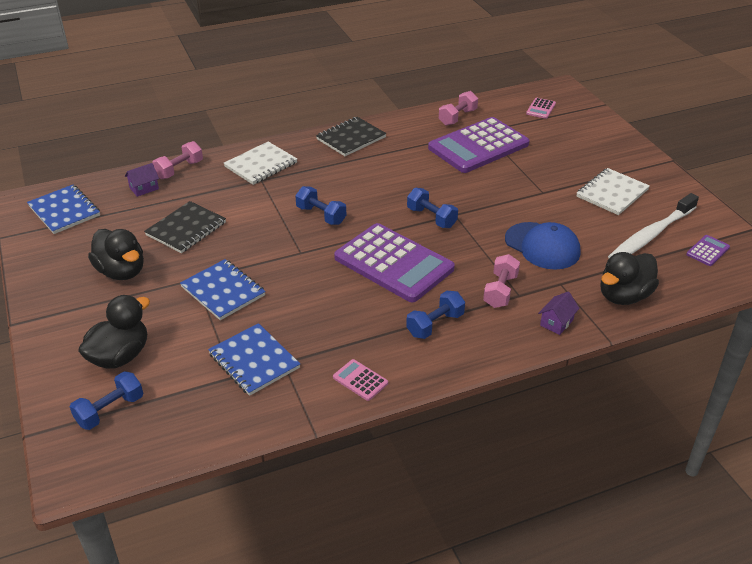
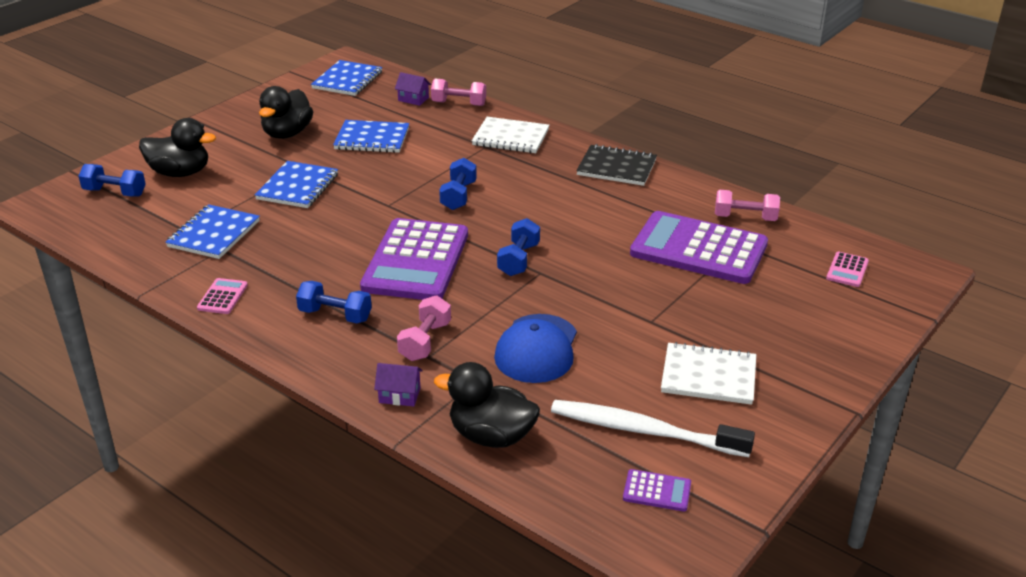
camera: 60 degrees right, 5 degrees down
(186, 229) = (372, 139): black notebook -> blue notebook
(500, 291) = (425, 341): pink dumbbell -> pink dumbbell turned 60 degrees counterclockwise
(540, 109) = (847, 270): pink calculator -> pink calculator turned 60 degrees counterclockwise

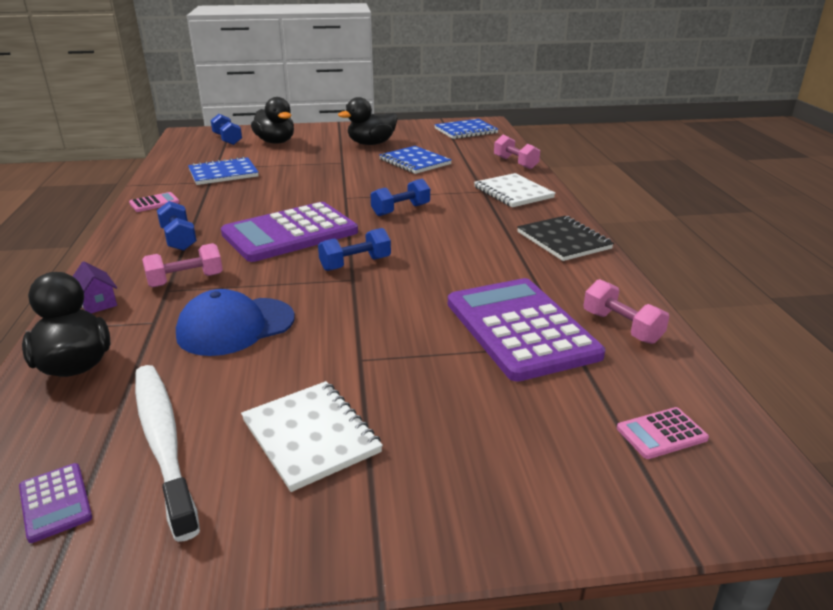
camera: 45 degrees right, 5 degrees down
(298, 187) = (317, 169): blue notebook -> none
(413, 99) = (488, 151): purple house -> none

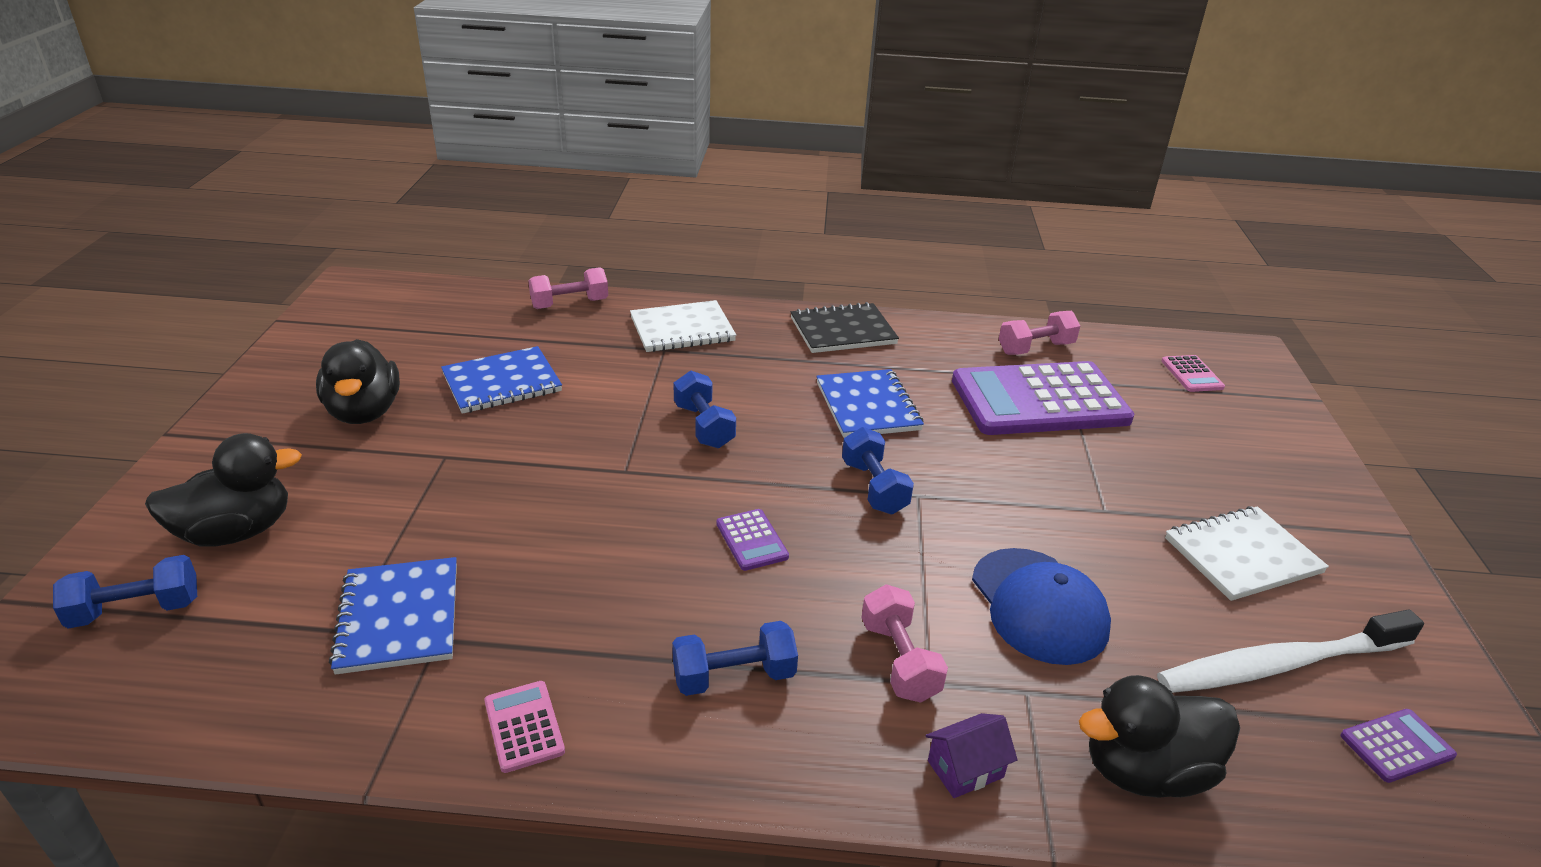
camera: 80 degrees left, 5 degrees up
(290, 233) = (751, 540): purple calculator -> purple calculator, size x0.40
(466, 131) = (381, 311): blue notebook -> blue notebook (868, 406)

